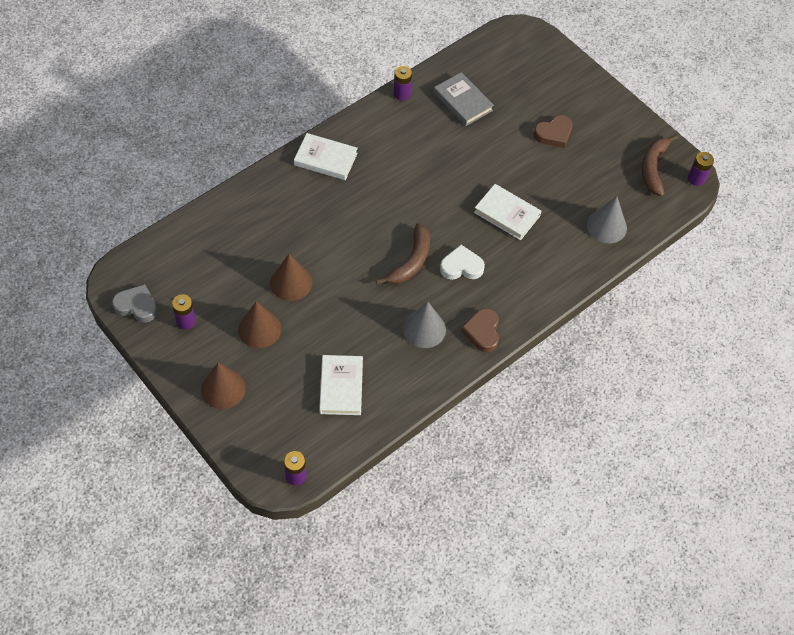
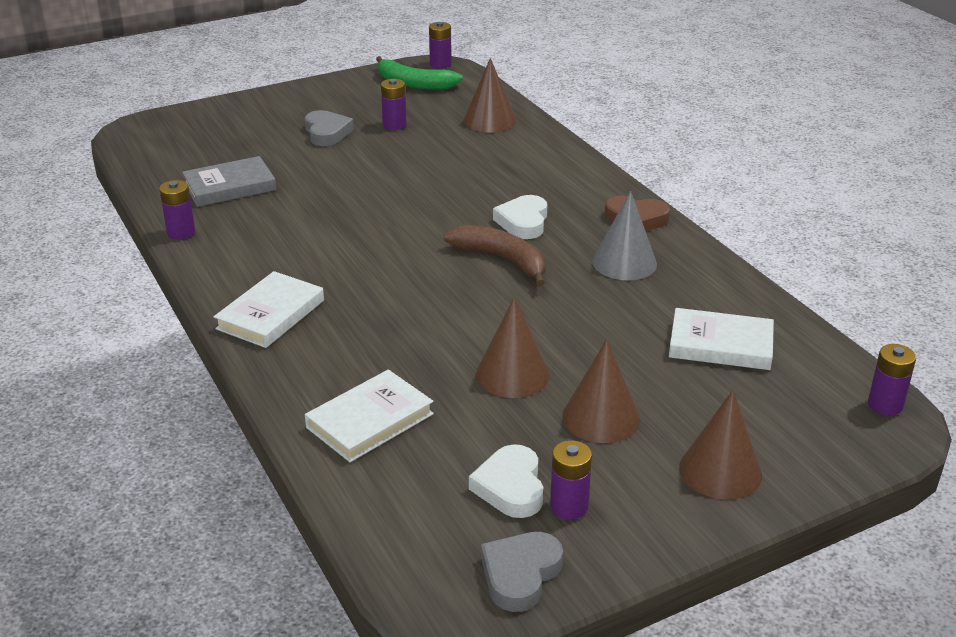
camera: 75 degrees left, 25 degrees down
(197, 294) = (510, 487): none -> white heart
(507, 214) = (445, 179): white book -> white book (370, 421)
(554, 134) = (327, 133): brown heart -> grey heart
(579, 170) = (394, 125): none -> purple battery
(606, 226) = (489, 120): grey cone -> brown cone
(653, 168) = (413, 83): brown banana -> green banana

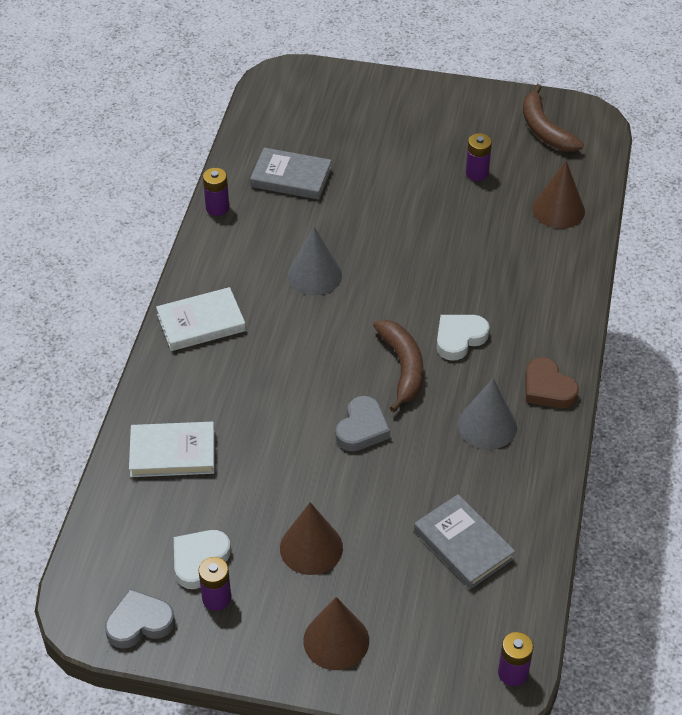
camera: 40 degrees right, 15 degrees up
(327, 133) = (416, 154): grey heart -> grey heart (362, 428)
(339, 237) = (314, 275): none -> grey cone
(413, 83) = (544, 129): green banana -> brown banana
(440, 64) = (593, 115): purple battery -> none
(512, 374) = (295, 475): brown cone -> none
(720, 345) = (463, 544): white book -> grey book

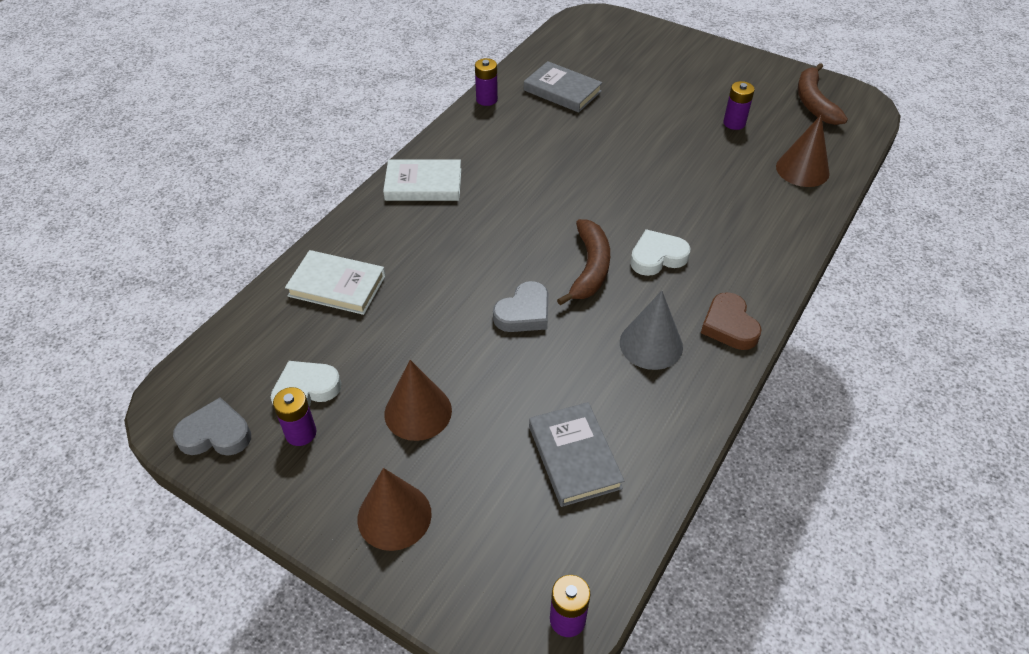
camera: 20 degrees right, 0 degrees up
(314, 275) = (545, 170): grey cone -> none

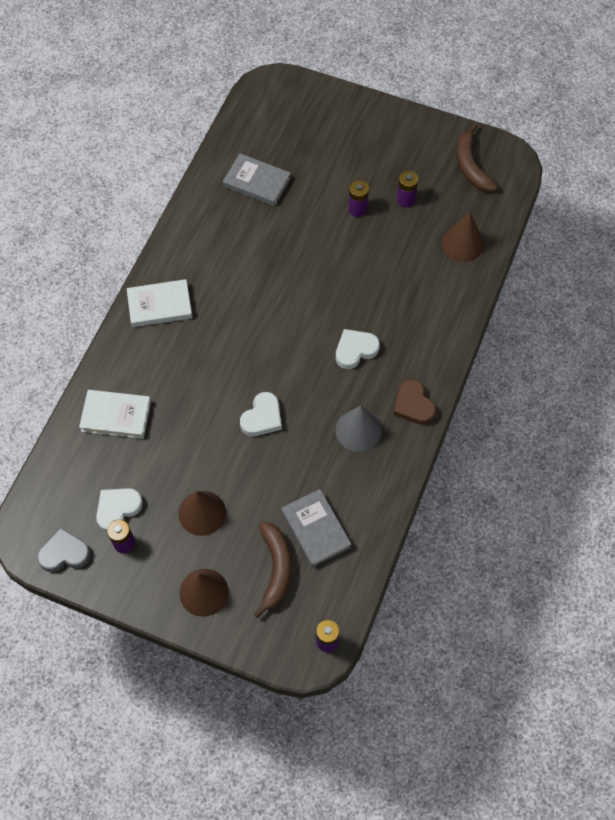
camera: 10 degrees left, 15 degrees up
(486, 99) = (193, 202): purple battery -> purple battery (357, 209)
(524, 313) = (262, 417): grey heart -> white heart
(589, 268) = (305, 369): brown banana -> brown banana (276, 569)

